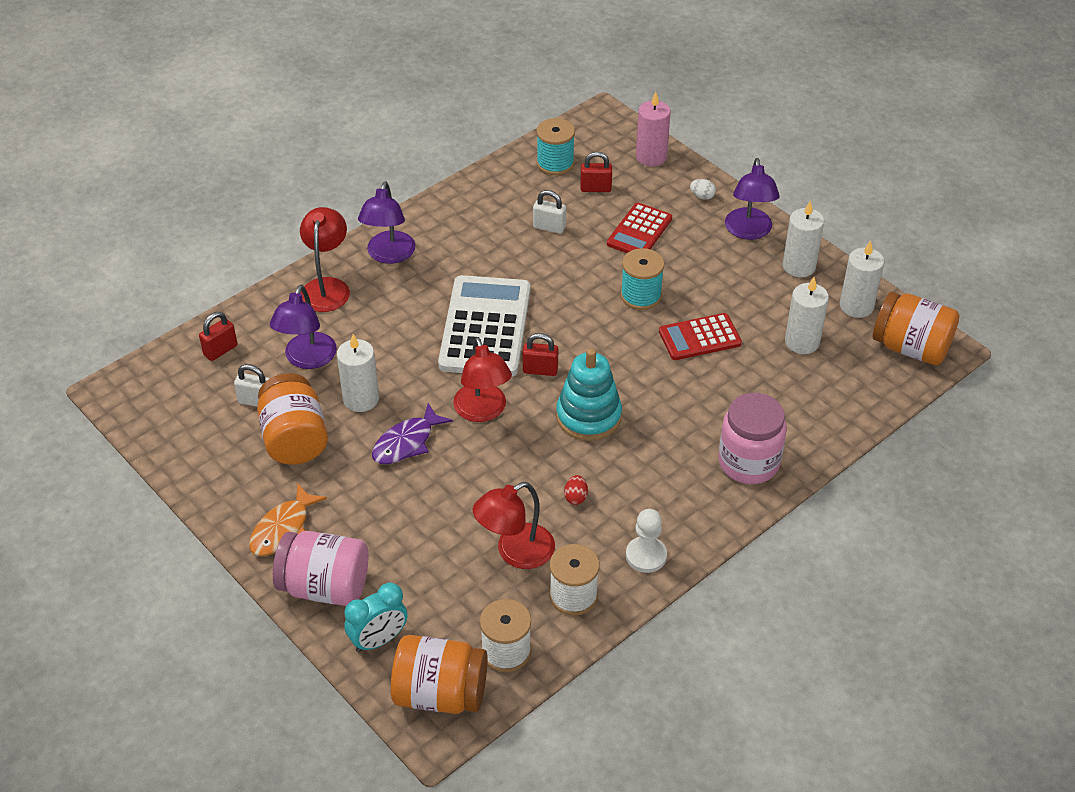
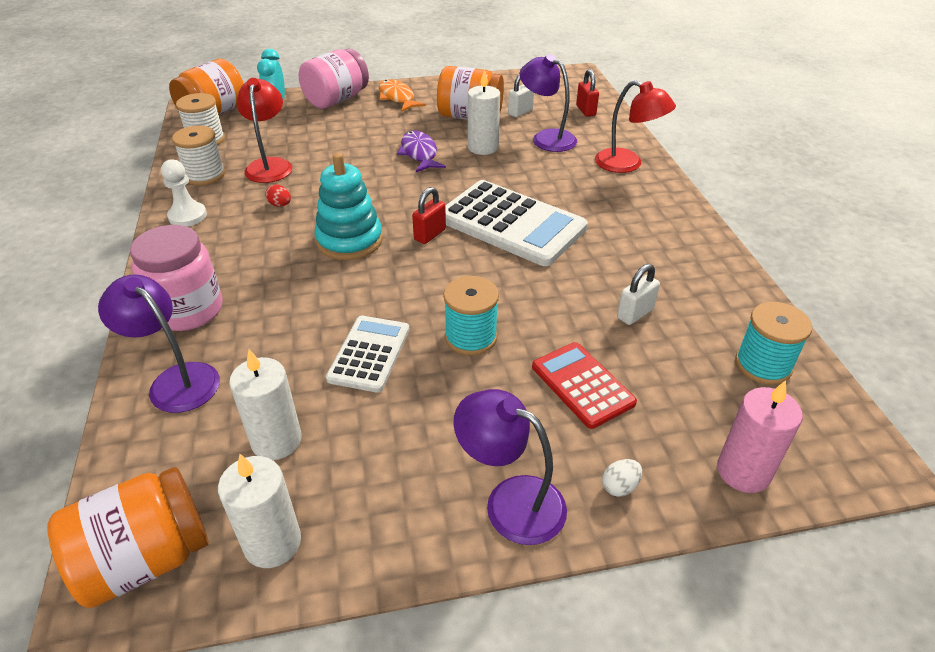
camera: 120 degrees right, 5 degrees down
(389, 255) = (651, 203): purple lamp -> purple lamp (176, 380)
(483, 411) = (414, 192): red lamp -> none
(595, 188) = (691, 381): red padlock -> none
(699, 337) = (369, 354): red calculator -> white calculator
(799, 266) = (400, 520): white candle -> none

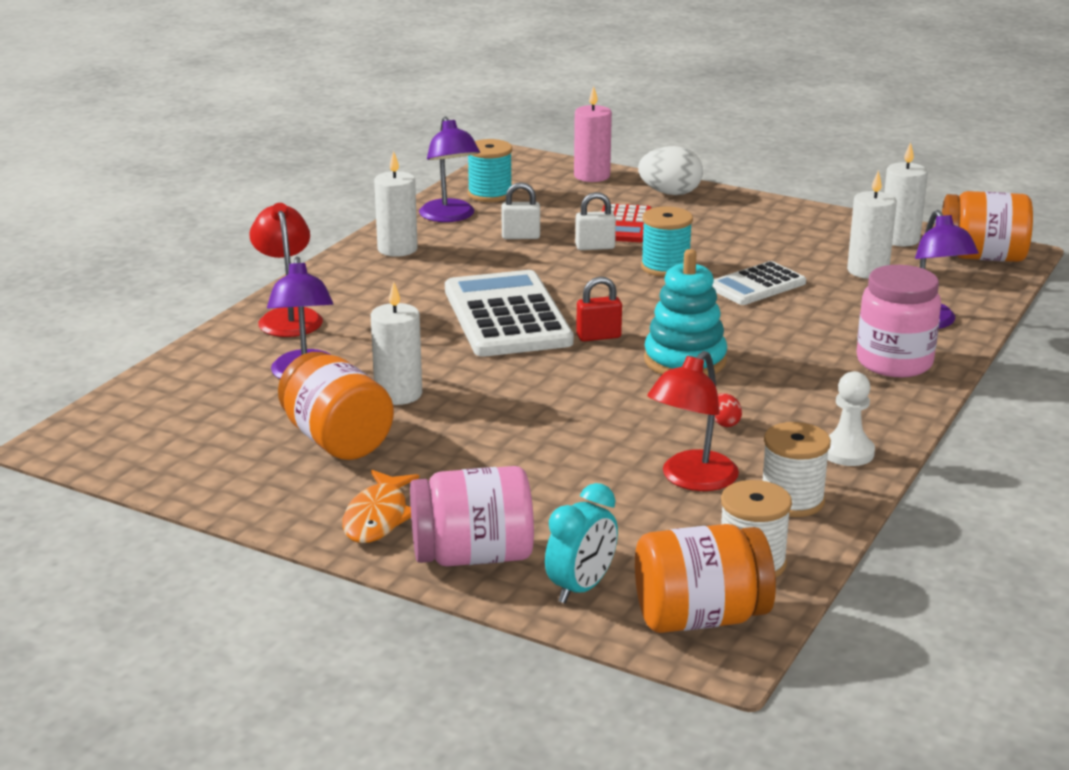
camera: 140 degrees left, 15 degrees down
(419, 153) = (483, 418): purple fish -> none
(510, 501) = (741, 208): purple lamp -> purple lamp (450, 217)
(520, 112) = (263, 419): white padlock -> white padlock (595, 247)
(586, 110) = (185, 386): red padlock -> none
(619, 486) = (670, 193): white egg -> white egg, size x2.11
(686, 249) = (397, 249): none -> white candle

